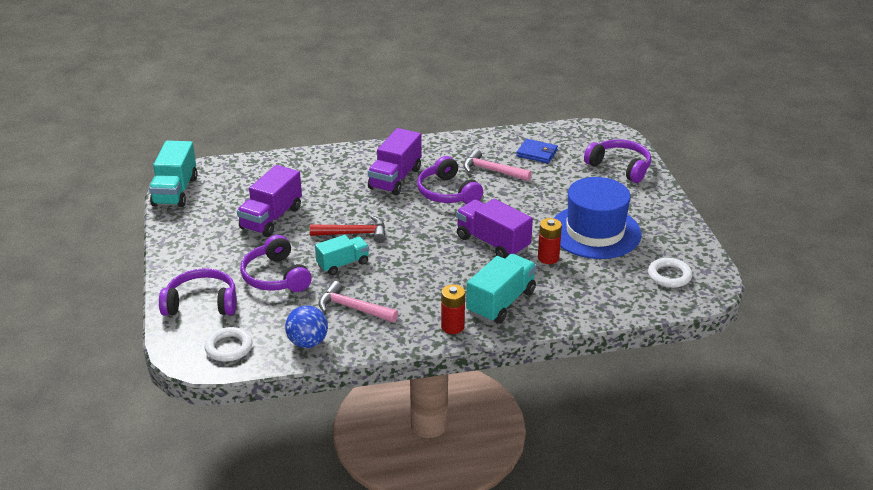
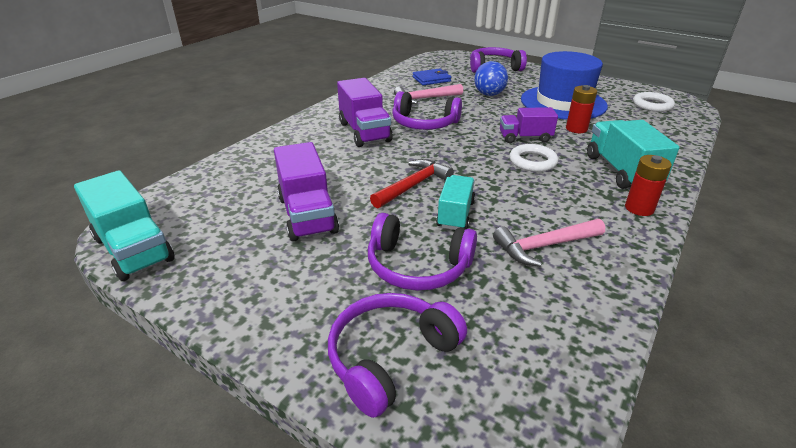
camera: 45 degrees left, 0 degrees up
(229, 347) = (526, 388): white ring -> white ring (532, 161)
(307, 342) = (582, 310): blue ball -> blue ball (489, 94)
(493, 243) = (525, 138): purple truck -> purple truck, size x0.66

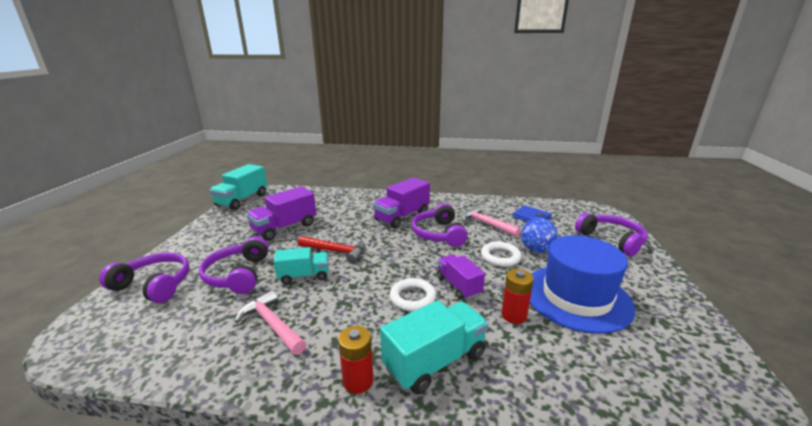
camera: 65 degrees right, 10 degrees down
(652, 105) = (679, 379): white ring -> white ring (500, 257)

